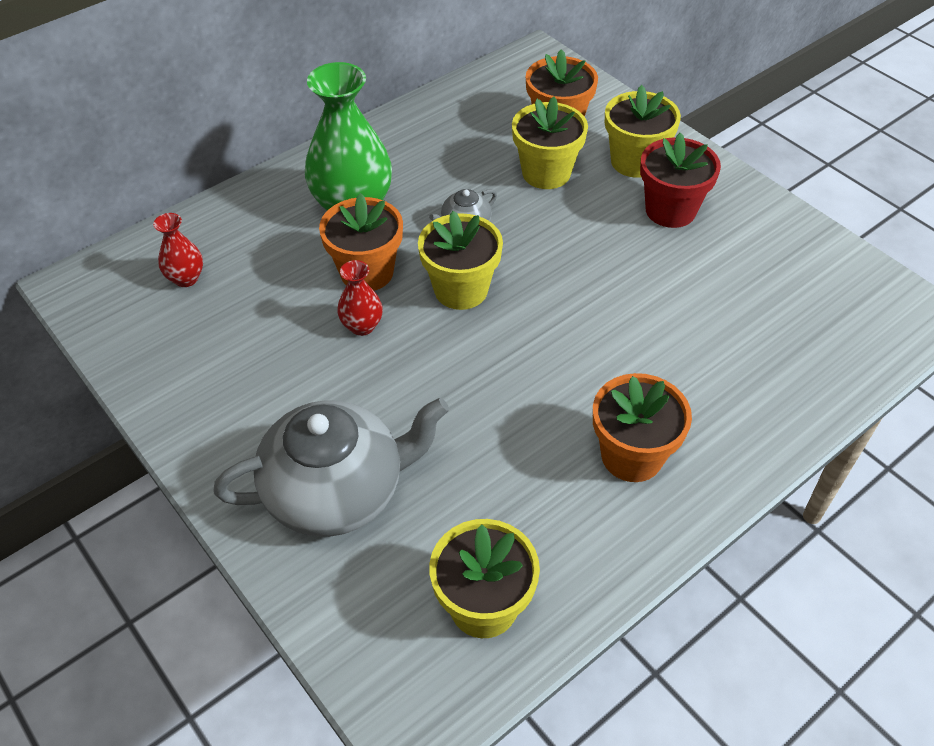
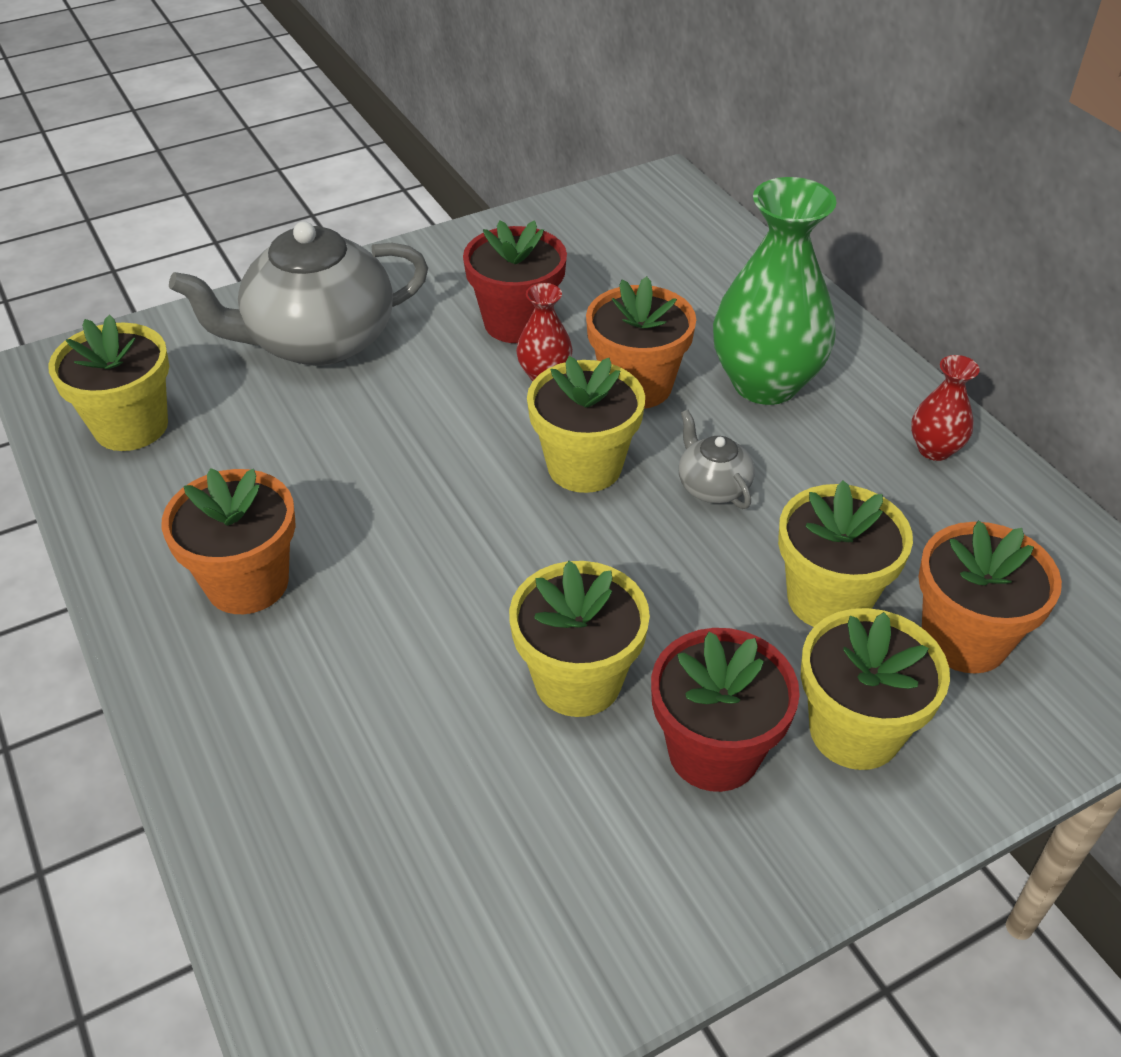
camera: 100 degrees right, 5 degrees down
(186, 278) = (658, 252): red vase -> red vase (934, 449)
(295, 354) = (517, 323): none -> red flower pot
(337, 491) = (318, 341): grey teapot -> grey teapot turned 75 degrees clockwise
(646, 268) = (578, 680): none -> yellow flower pot

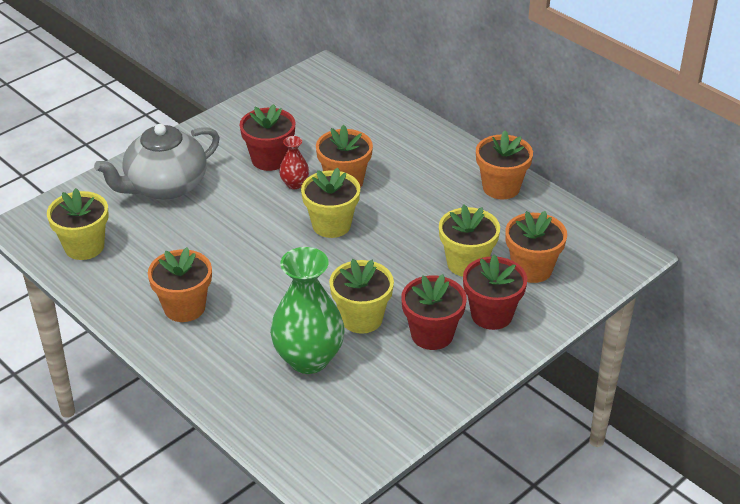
camera: 15 degrees left, 5 degrees down
(712, 486) = (398, 223): grey teapot -> none
(765, 383) = (410, 169): green vase -> green vase (308, 359)
(854, 731) = (491, 315): yellow flower pot -> red flower pot
(934, 449) = (501, 187): red vase -> orange flower pot

